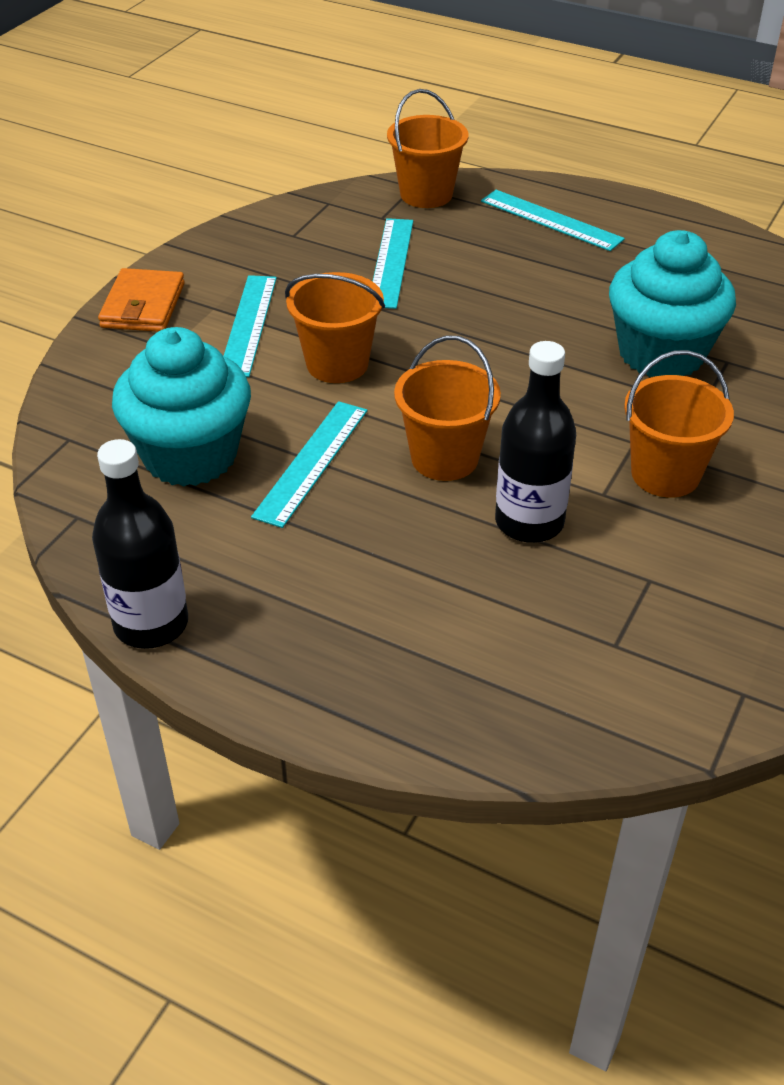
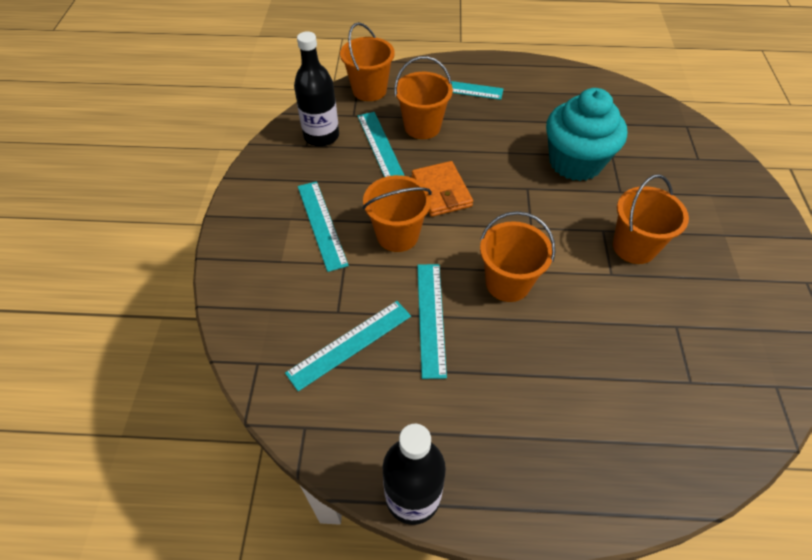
camera: 25 degrees left, 10 degrees up
(143, 305) = (241, 233): orange wallet -> orange wallet (441, 191)
(190, 455) = (350, 344): turquoise cupcake -> turquoise ruler
(467, 254) = (422, 127): none -> orange bucket
(529, 522) = (586, 312): black bottle -> black bottle (321, 136)

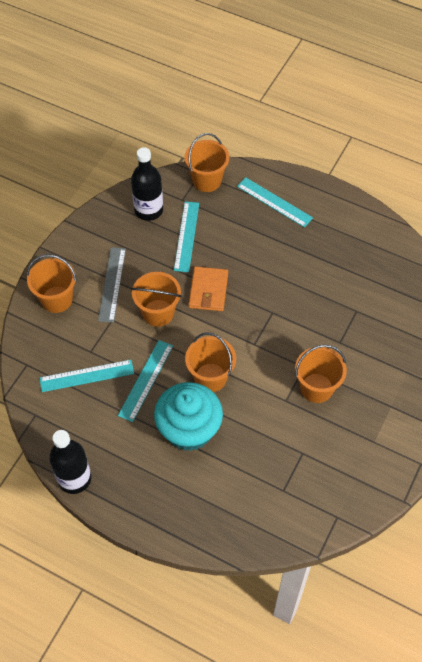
camera: 25 degrees right, 5 degrees up
(321, 224) = (112, 284): turquoise ruler -> grey ruler
(422, 127) = (227, 230): orange bucket -> orange bucket (57, 299)
(575, 162) = (323, 305): turquoise cupcake -> turquoise cupcake (189, 429)

